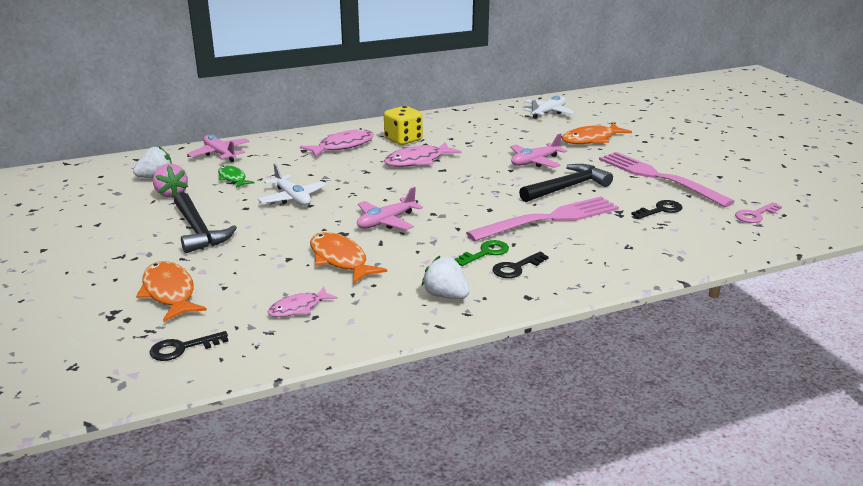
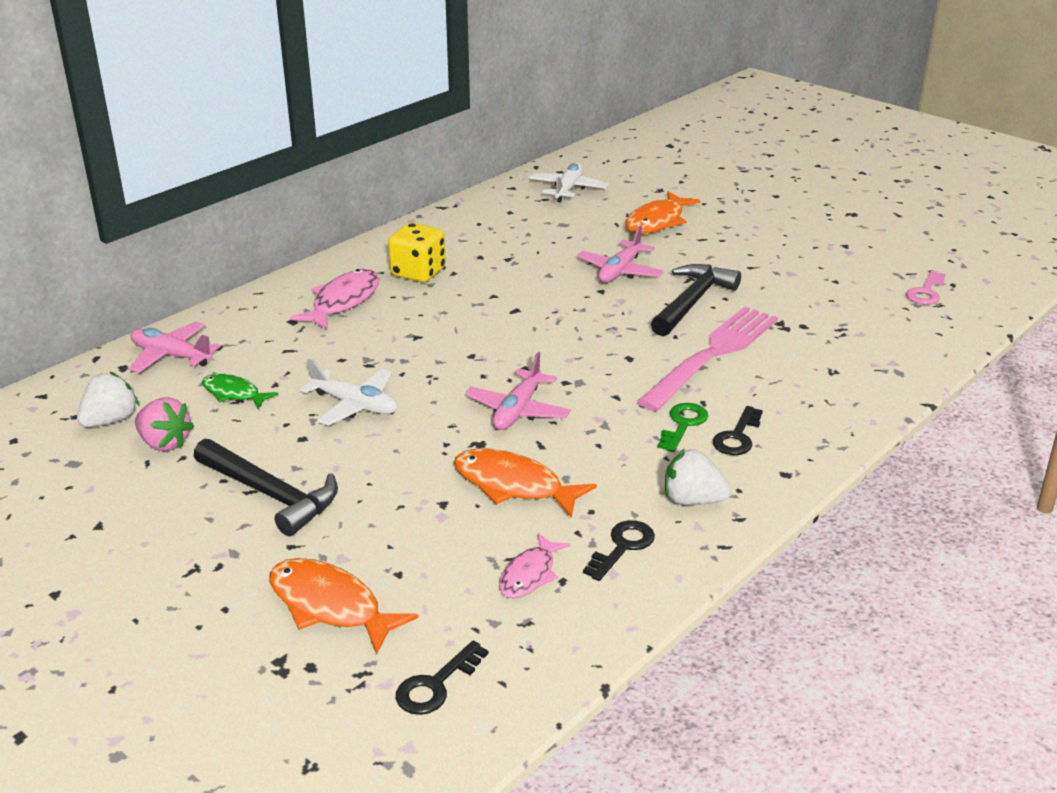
camera: 25 degrees left, 5 degrees up
(417, 161) = (469, 303): pink fish -> none
(658, 177) = (781, 262): pink fork -> none
(660, 210) = (823, 310): black key -> black key (622, 547)

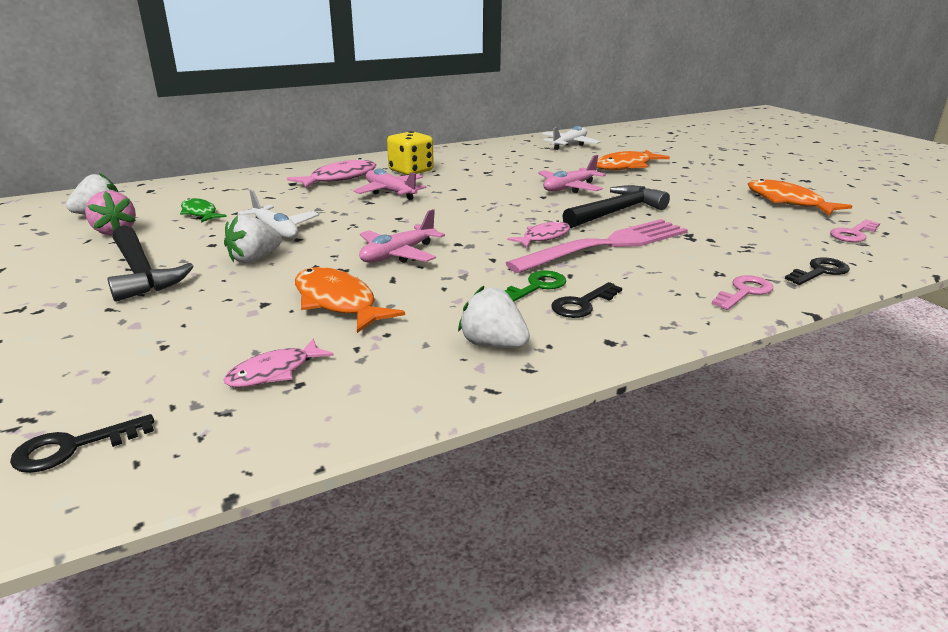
camera: 20 degrees right, 5 degrees down
(171, 356) = (188, 189): pink plane -> pink plane (390, 192)
(330, 606) = (77, 357): orange fish -> orange fish (787, 202)
(373, 449) = (254, 259): none -> white strawberry
(622, 547) = (386, 368): black key -> black key (820, 271)
(644, 355) = (543, 237): none -> pink fish
(865, 390) = (744, 292): none -> pink key

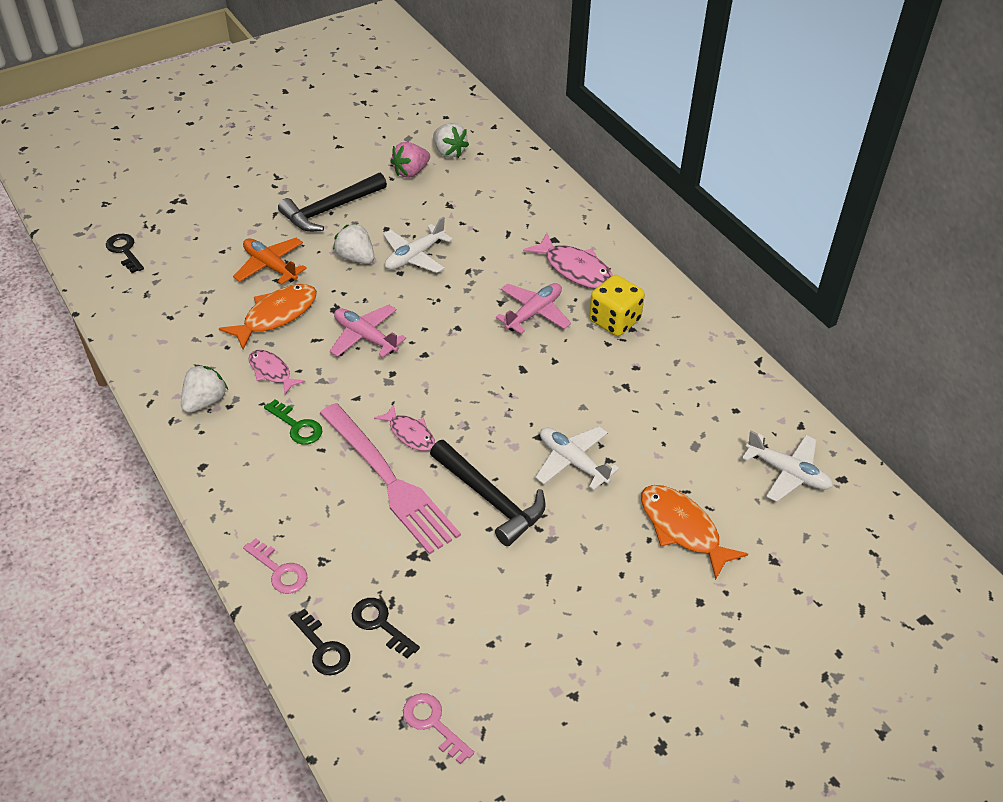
camera: 85 degrees right, 20 degrees up
(200, 213) = (457, 203): green fish -> none
(231, 308) = (270, 266): none -> orange plane
(274, 372) = (184, 304): pink fish -> pink fish (272, 372)
(569, 188) = (572, 462): pink plane -> white plane
(582, 304) = (263, 454): black key -> black key (380, 624)
(787, 202) = (550, 689): orange fish -> none

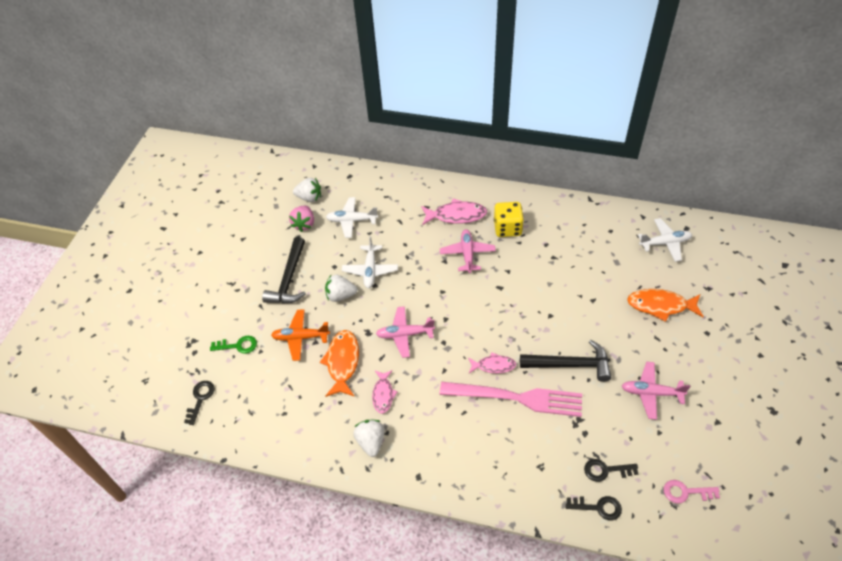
camera: 40 degrees left, 5 degrees up
(124, 251) = (200, 398): black key -> black key turned 90 degrees clockwise
(272, 372) = (383, 394): pink fish -> pink fish turned 90 degrees counterclockwise
(280, 571) = (529, 491): pink key -> none
(297, 426) = (436, 411): green key -> green key (238, 345)
(539, 600) = (651, 393): none -> pink plane
(572, 462) = (580, 314): white plane -> white plane (352, 220)

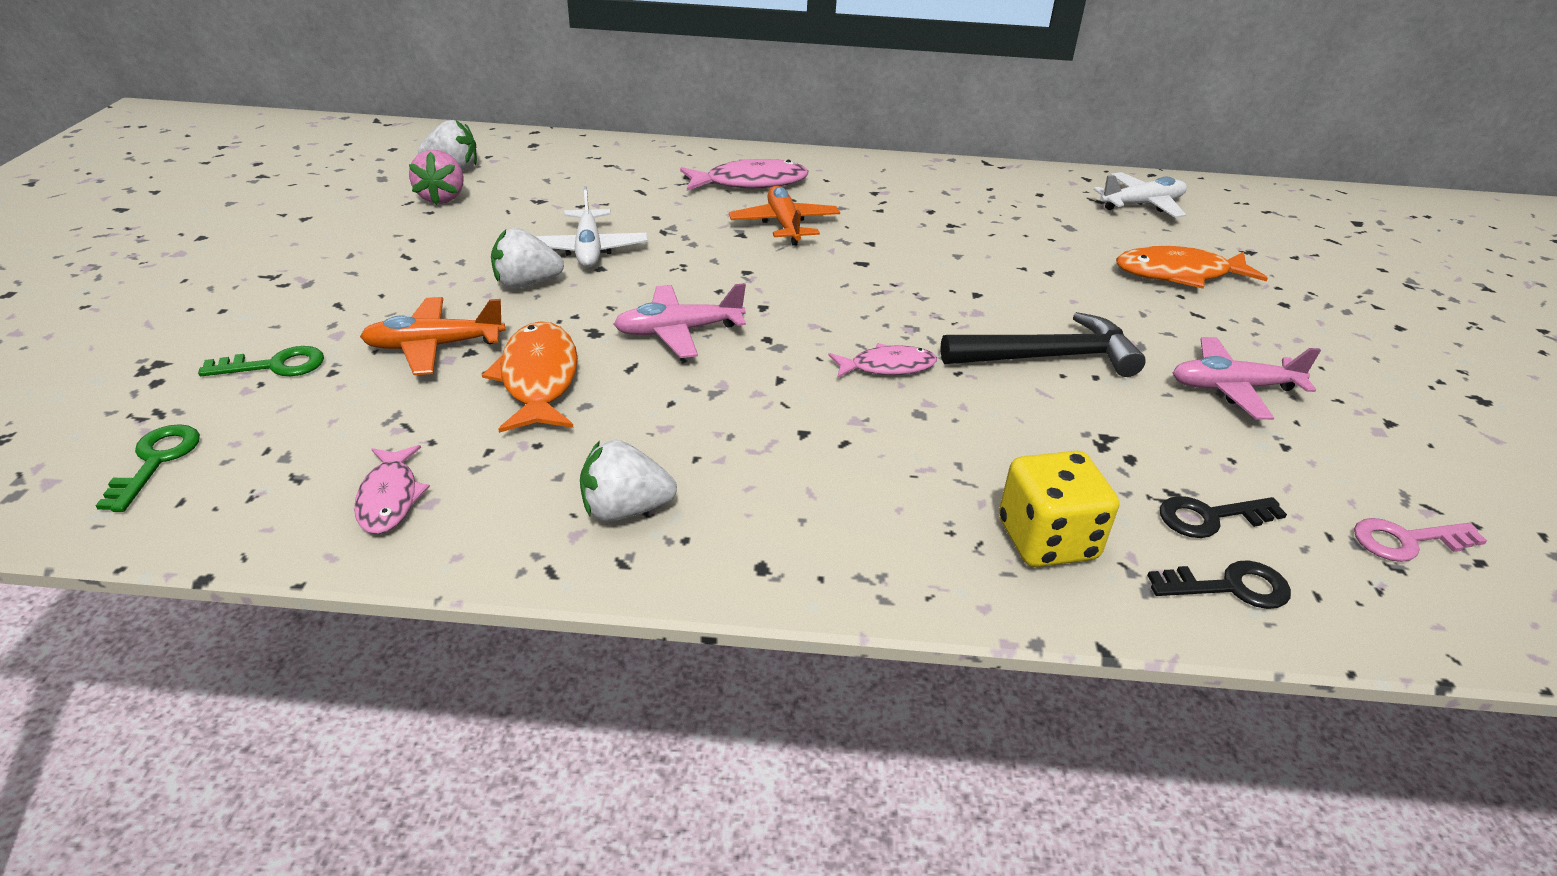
camera: 15 degrees left, 15 degrees down
(200, 398) = (156, 461): black key -> green key
(289, 279) = (408, 266): black hammer -> none
(352, 220) = (542, 192): white plane -> none
(371, 442) = (625, 510): white strawberry -> white strawberry turned 75 degrees counterclockwise
(383, 394) = (644, 425): pink fish -> pink fish (389, 498)
(467, 254) = (784, 225): pink plane -> orange plane
(507, 228) = (852, 194): yellow dice -> yellow dice (1047, 540)
(517, 398) = (957, 412): pink fork -> none

